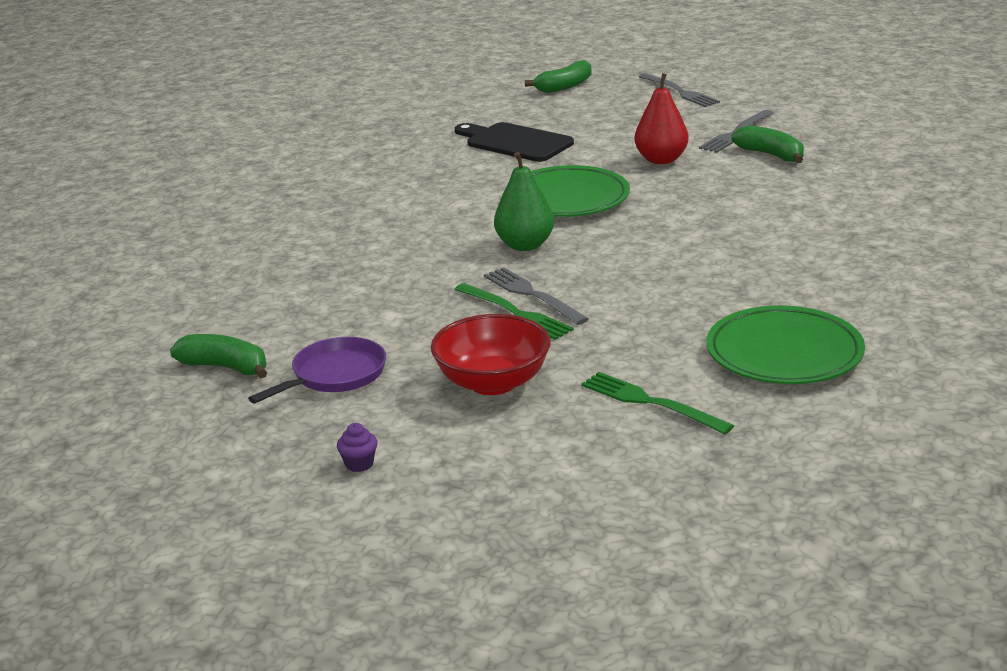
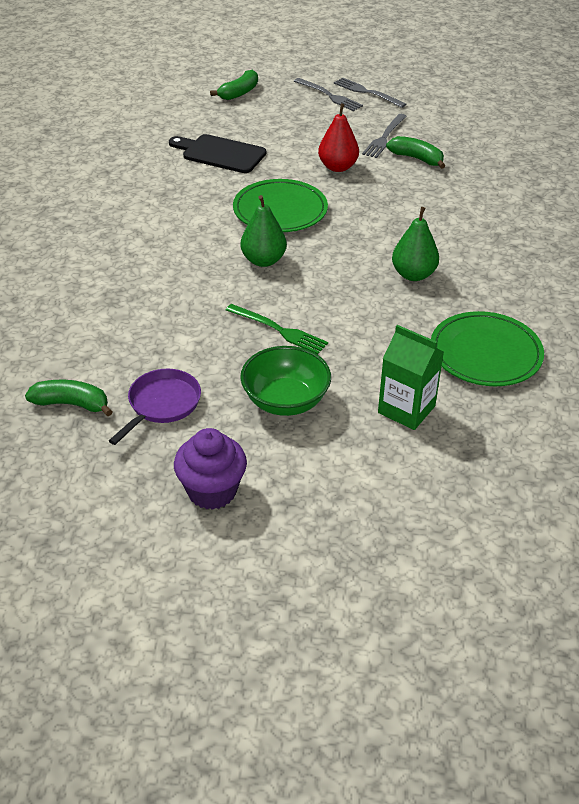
camera: 15 degrees left, 15 degrees up
(359, 464) = (212, 491): purple cupcake -> purple cupcake, size x2.31
(493, 383) = (285, 401): red bowl -> green bowl
(532, 295) = (285, 310): grey fork -> grey fork (367, 92)
(650, 402) = (406, 409): green fork -> green carton
(718, 268) = (413, 275): none -> green pear

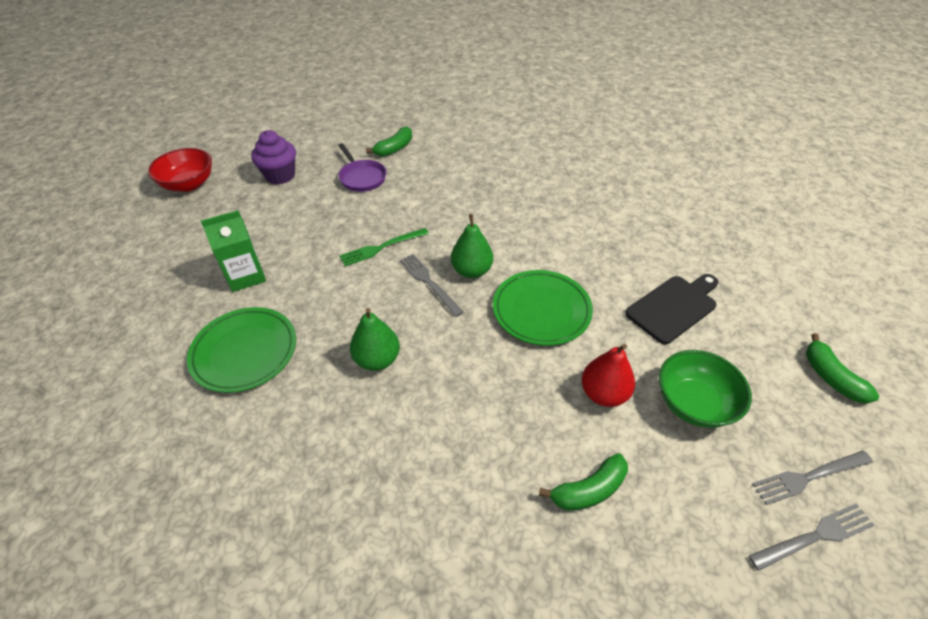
camera: 120 degrees right, 5 degrees up
(285, 401) = (313, 225): green bowl -> green bowl (693, 403)
(304, 589) = (189, 184): none -> red bowl
(384, 137) = (660, 482): grey fork -> grey fork (429, 282)

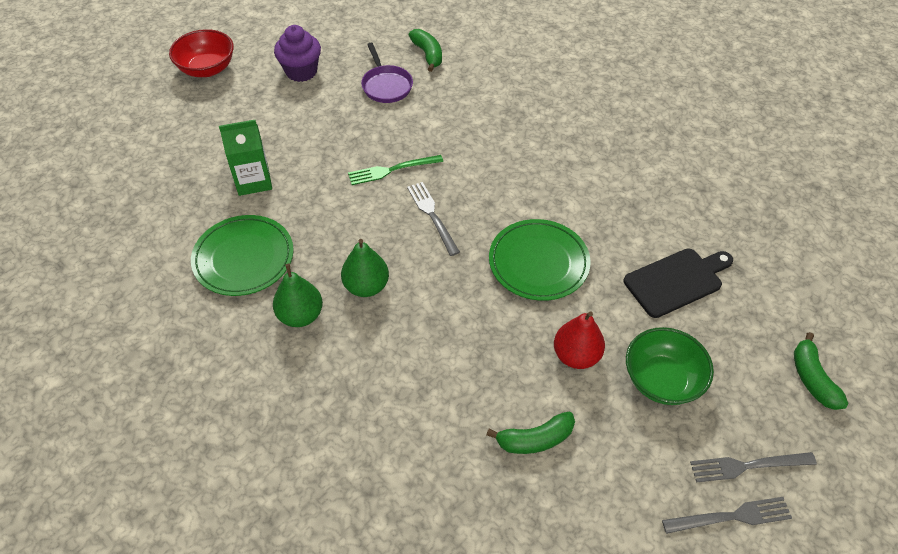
camera: 10 degrees right, 5 degrees up
(394, 148) = (427, 54): green banana -> green banana turned 75 degrees counterclockwise
(471, 271) = (478, 209): green pear -> green pear (300, 315)

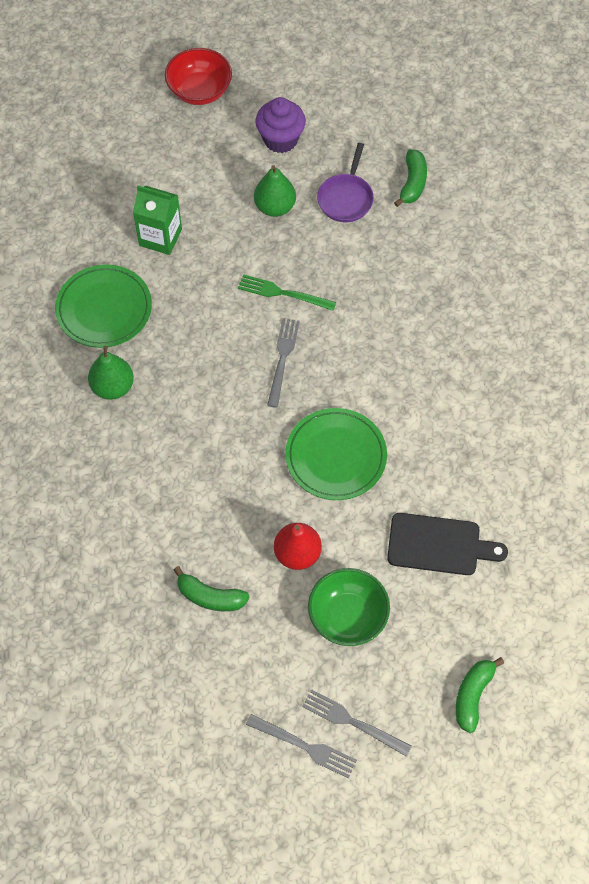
camera: 35 degrees right, 10 degrees up
(366, 286) = (180, 392): green pear -> green pear (275, 207)

